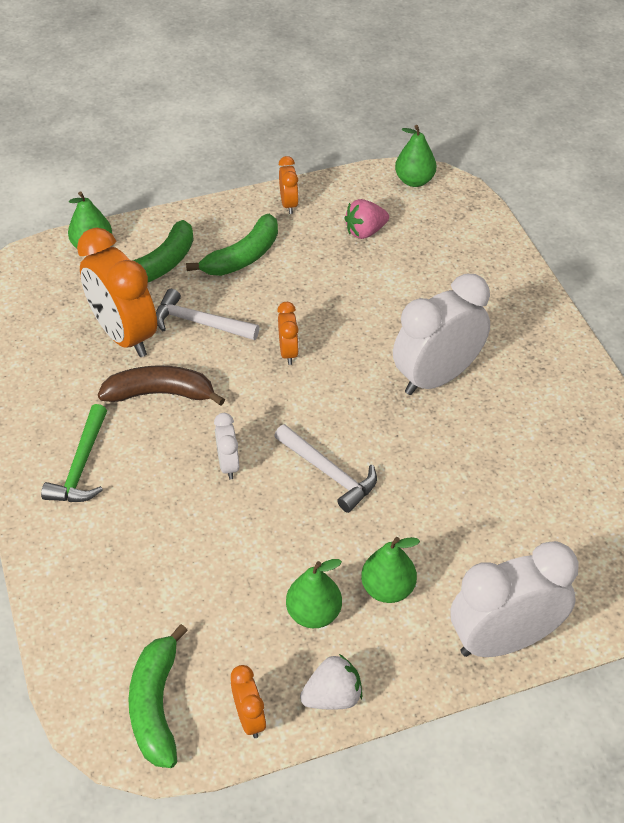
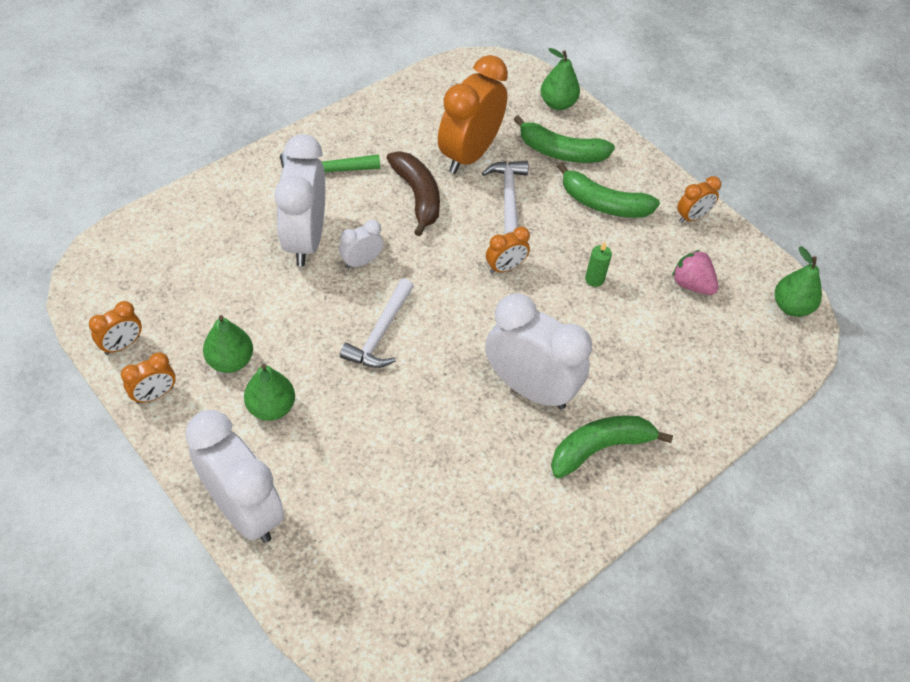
camera: 65 degrees right, 5 degrees up
(156, 705) = (120, 284): green banana -> green banana (600, 448)
(174, 506) = (305, 240): none -> white clock
(331, 293) = (594, 279): none -> green candle
(332, 696) = (155, 395): white strawberry -> orange clock

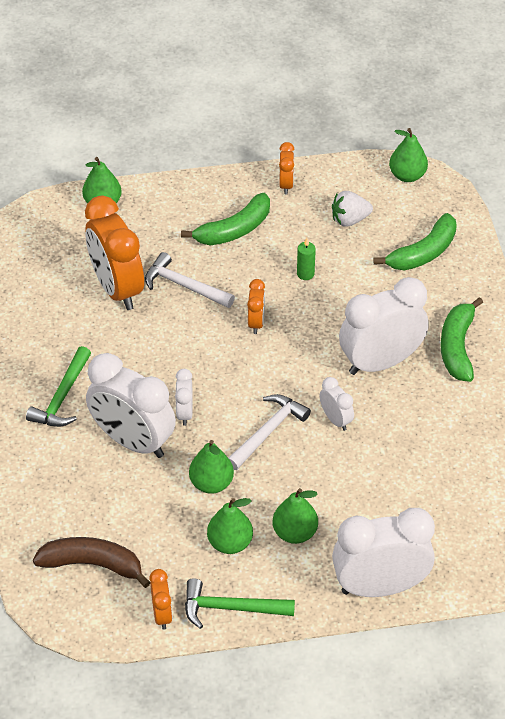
camera: 55 degrees left, 5 degrees down
(155, 395) = (231, 608): orange clock -> green hammer
(292, 317) = (211, 483): none -> green pear
(380, 333) = (268, 431): white hammer -> white hammer turned 105 degrees counterclockwise
(417, 196) = (139, 344): brown banana -> brown banana (93, 564)
(431, 381) = (336, 420): none -> white clock
(561, 152) = (159, 228): green banana -> green banana (423, 253)
(691, 284) = (349, 220): pink strawberry -> white strawberry

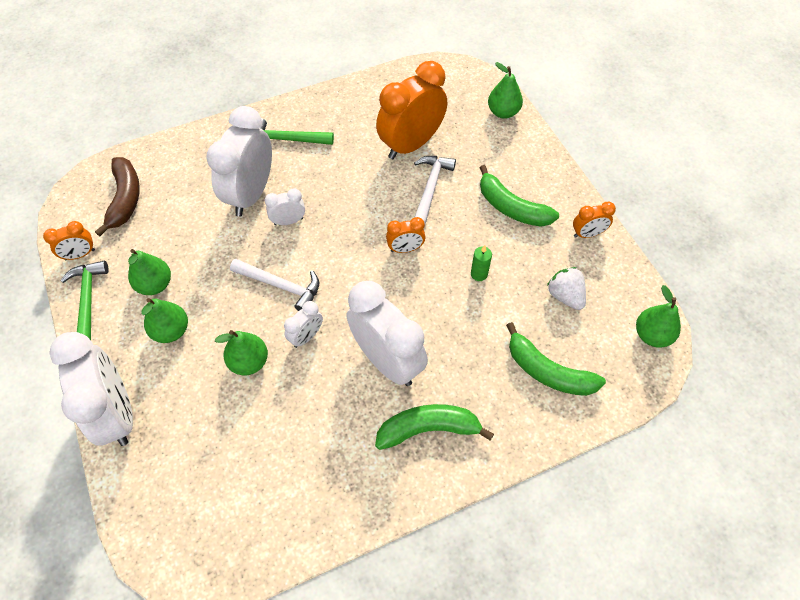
camera: 75 degrees right, 10 degrees up
(211, 483) = (216, 257): green pear -> green pear (249, 362)

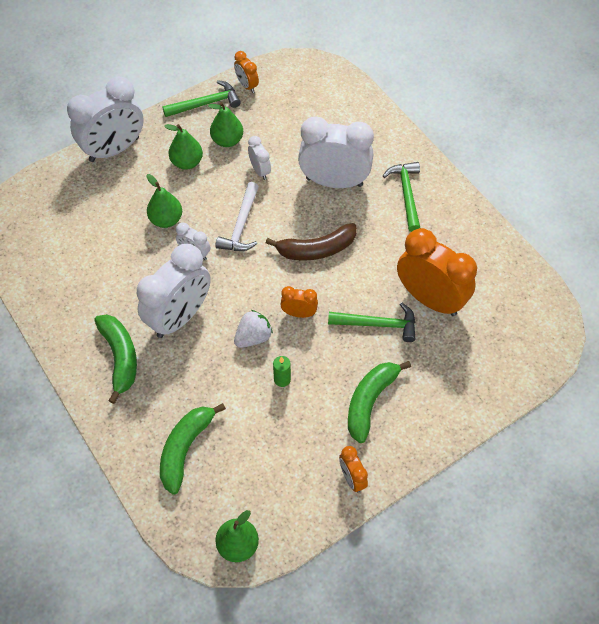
camera: 80 degrees right, 0 degrees up
(125, 199) = (308, 97): brown banana -> brown banana (316, 249)
(288, 221) = (310, 216): white clock -> white clock (260, 171)
(405, 249) = (299, 313): orange clock -> orange clock turned 120 degrees clockwise
(430, 188) = (378, 324): white hammer -> green hammer
(503, 112) = (503, 381): green pear -> none
(565, 296) = (270, 460): white strawberry -> white strawberry (253, 337)

